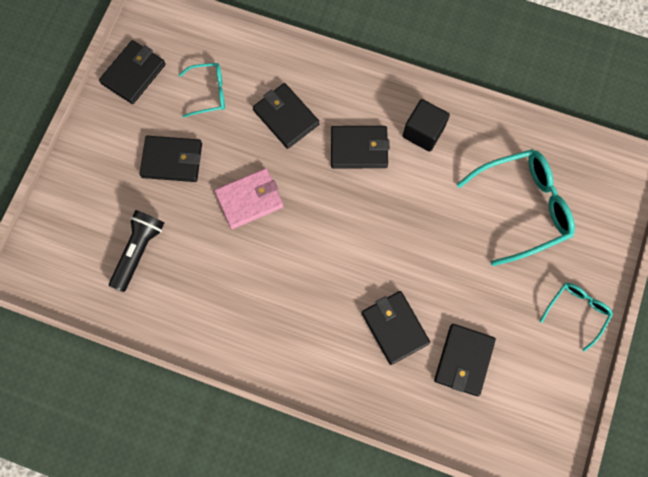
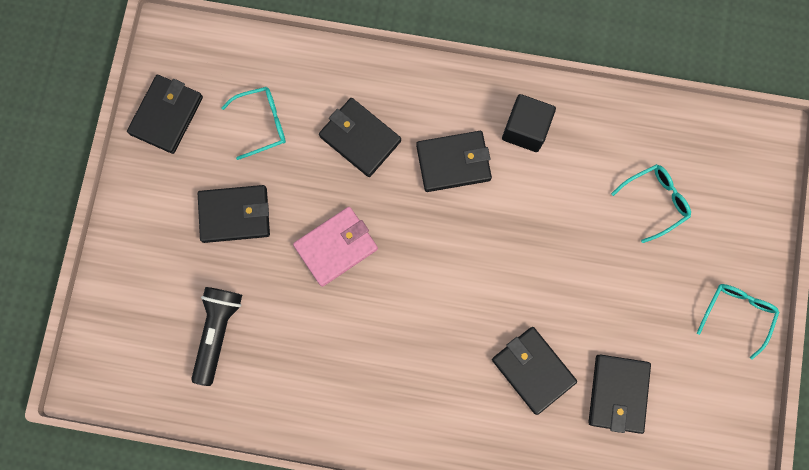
camera: 10 degrees left, 5 degrees up
(521, 208) = (654, 202): turquoise glasses -> turquoise glasses, size x0.55

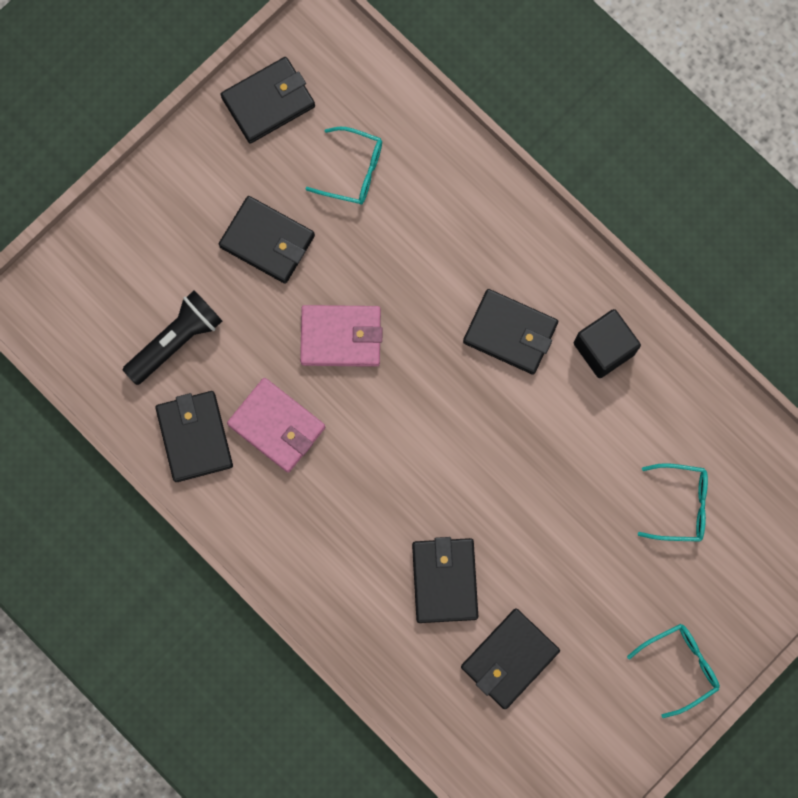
camera: 35 degrees right, 0 degrees up
(334, 343) = (276, 426): none -> pink wallet
(360, 138) = (437, 249): black wallet -> black wallet (195, 437)

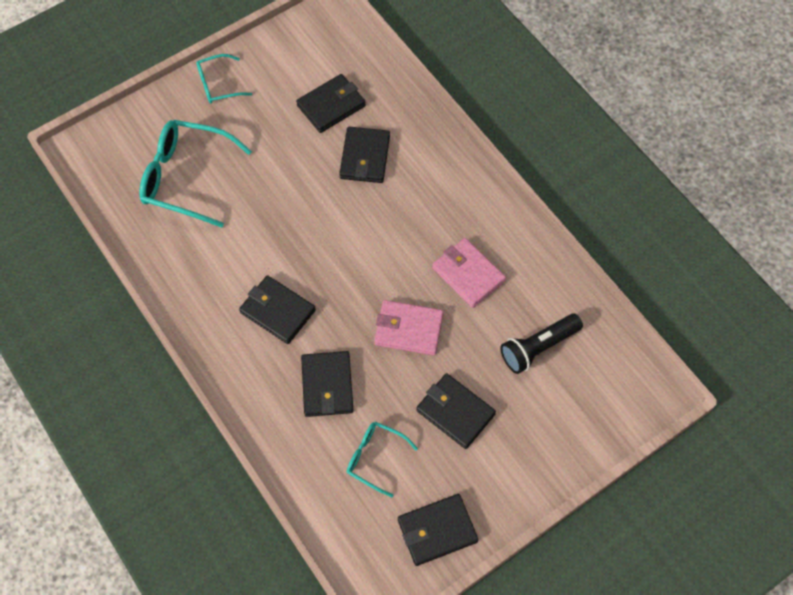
camera: 170 degrees left, 15 degrees down
(195, 437) = (531, 276): black wallet -> black wallet (327, 385)
(604, 348) = (210, 289): black cube -> none
(679, 505) = (187, 178): turquoise glasses -> turquoise glasses, size x1.82

